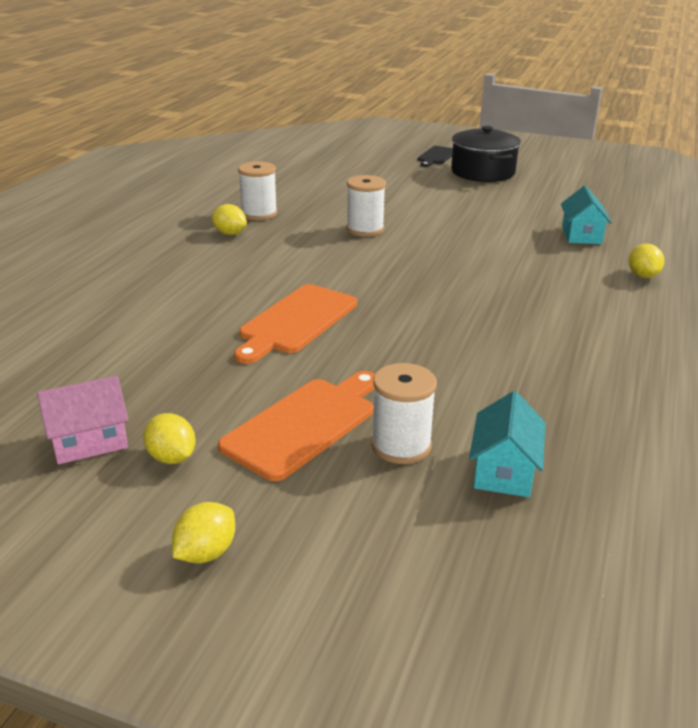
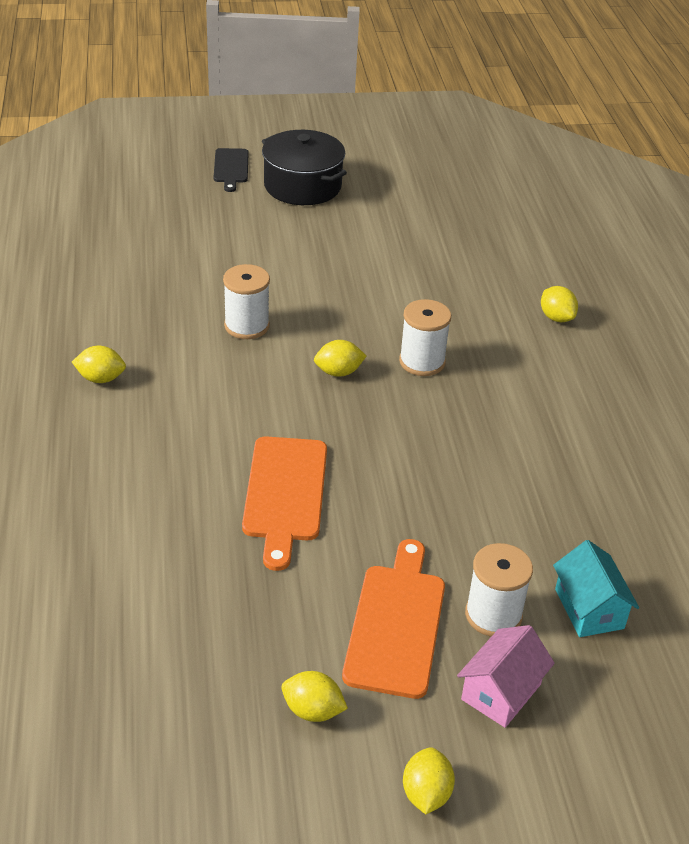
camera: 30 degrees left, 10 degrees up
(89, 441) = (220, 725): pink house -> pink house (501, 692)
(259, 214) = (106, 333): white spool -> white spool (422, 362)
(412, 266) = (338, 372): none -> yellow lemon
(581, 235) = (467, 270): turquoise house -> none

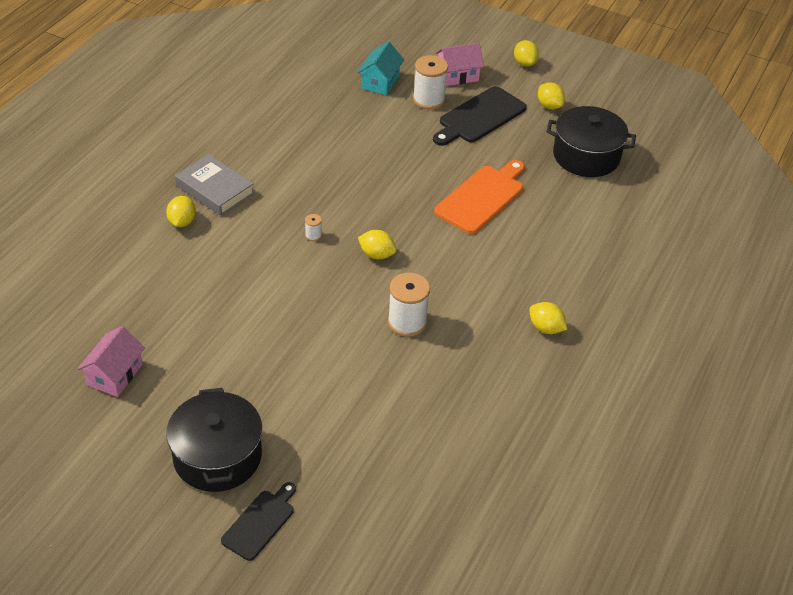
camera: 145 degrees left, 5 degrees up
(191, 636) = (586, 156): none -> black pot
(396, 624) = (479, 117): orange cutting board -> black cutting board
(422, 362) = (313, 235): white spool -> white spool, size x0.46
(426, 794) = (524, 63): yellow lemon -> yellow lemon turned 60 degrees counterclockwise
(440, 198) = (114, 374): none -> pink house
(573, 360) = (215, 189): none -> grey book

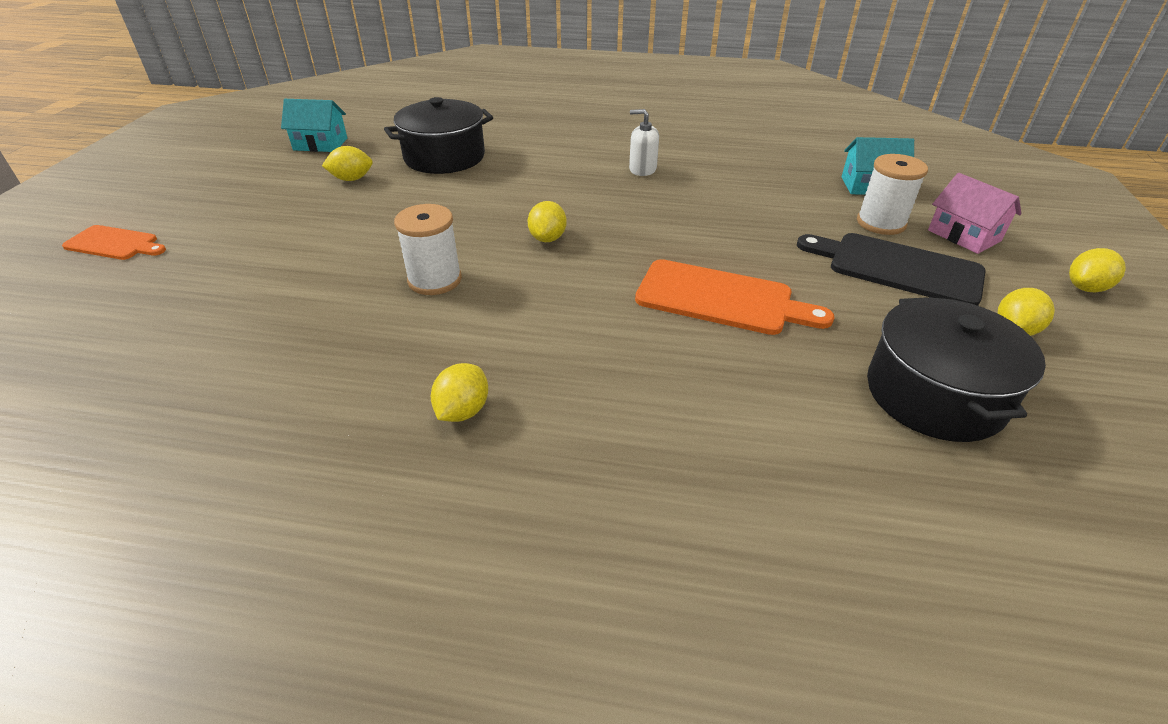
camera: 75 degrees right, 5 degrees down
(114, 374) = (320, 144): pink house -> turquoise house
(182, 222) = (533, 132): yellow lemon -> yellow lemon (352, 179)
(215, 189) = (590, 137): grey book -> none
(217, 456) = (212, 206): black pot -> black pot (444, 157)
(260, 522) = (114, 244): black cutting board -> orange cutting board
(294, 178) = (642, 169): none -> white soap dispenser
(313, 235) = (556, 195): white spool -> none

